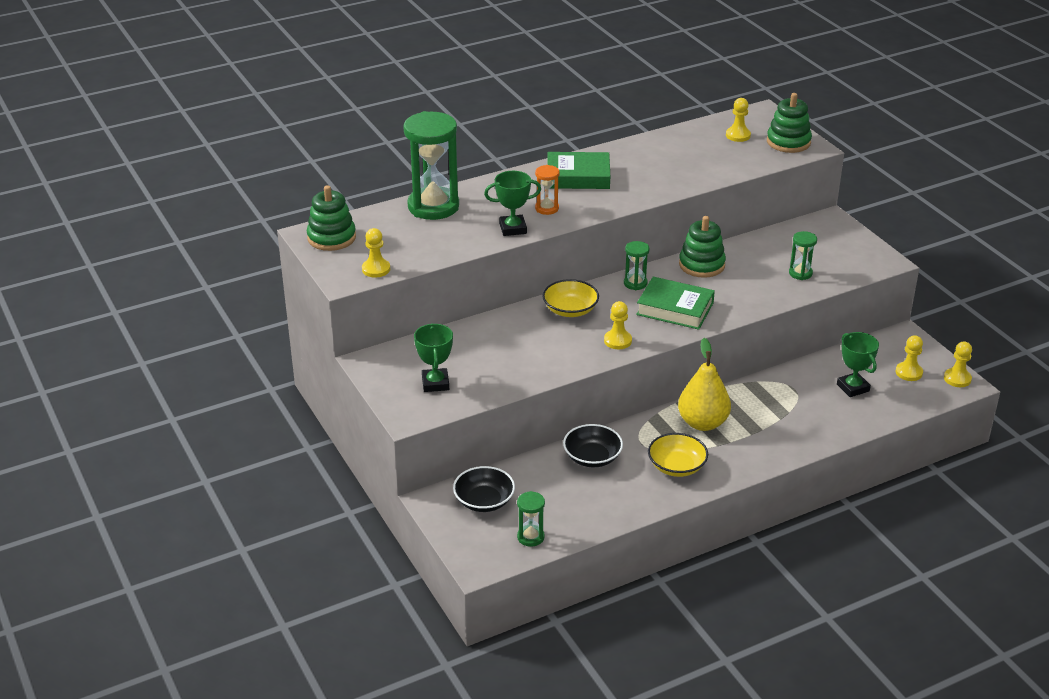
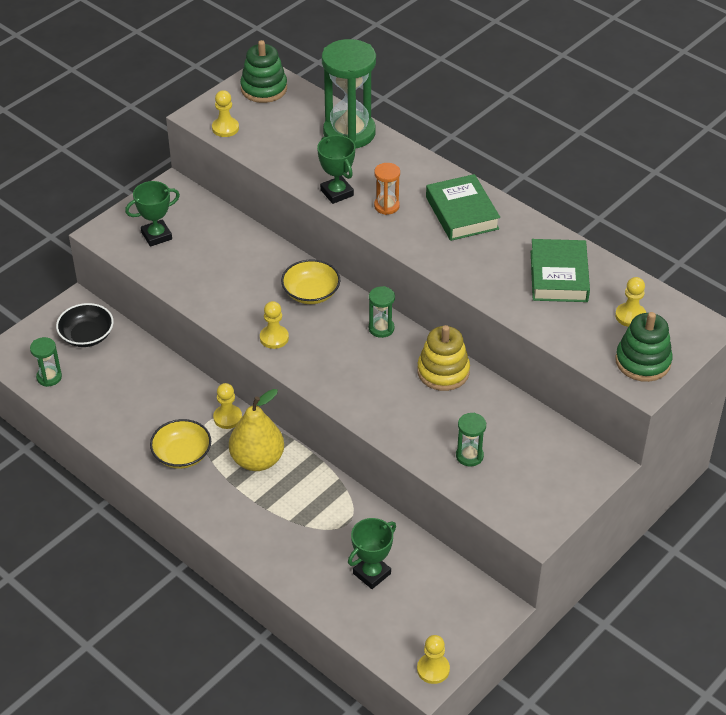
camera: 70 degrees right, 10 degrees up
(592, 457) = (173, 391): black bowl -> none
(675, 309) = (349, 367): green book -> green book (558, 276)
(701, 265) = (443, 372): green stacking toy -> yellow stacking toy
(909, 372) = (424, 621): yellow pawn -> yellow pawn (227, 418)

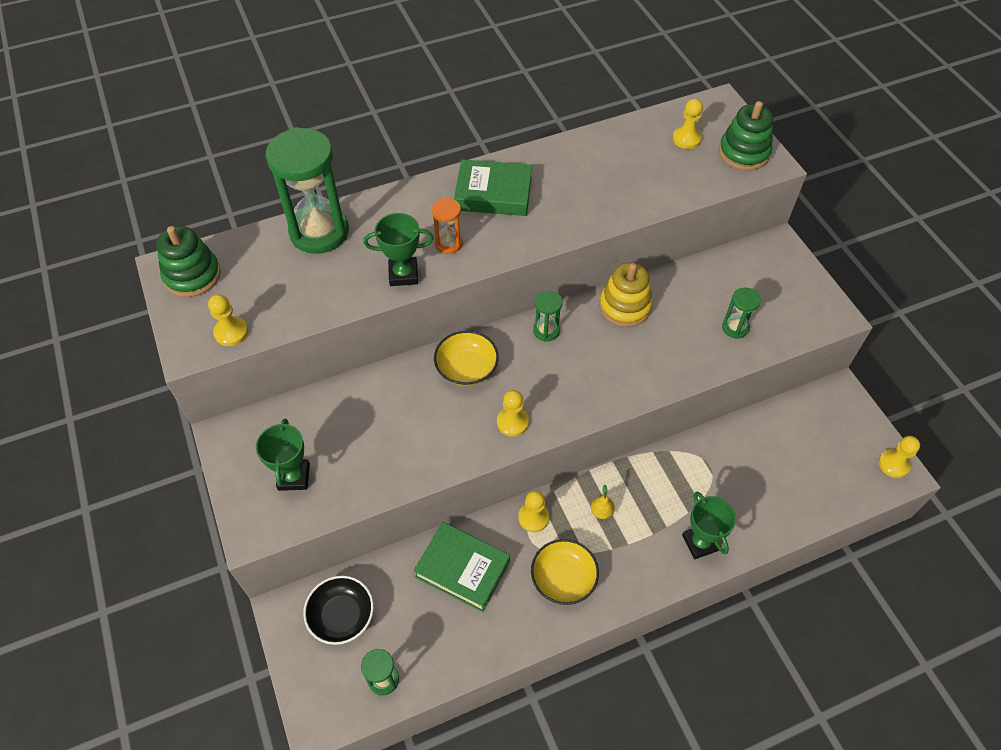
camera: 65 degrees left, 10 degrees up
(257, 460) = (601, 511): yellow pear -> yellow pear, size x0.40
(372, 573) = (775, 469): green trophy -> green trophy (700, 543)
(558, 276) = (614, 162): green book -> green book (462, 569)

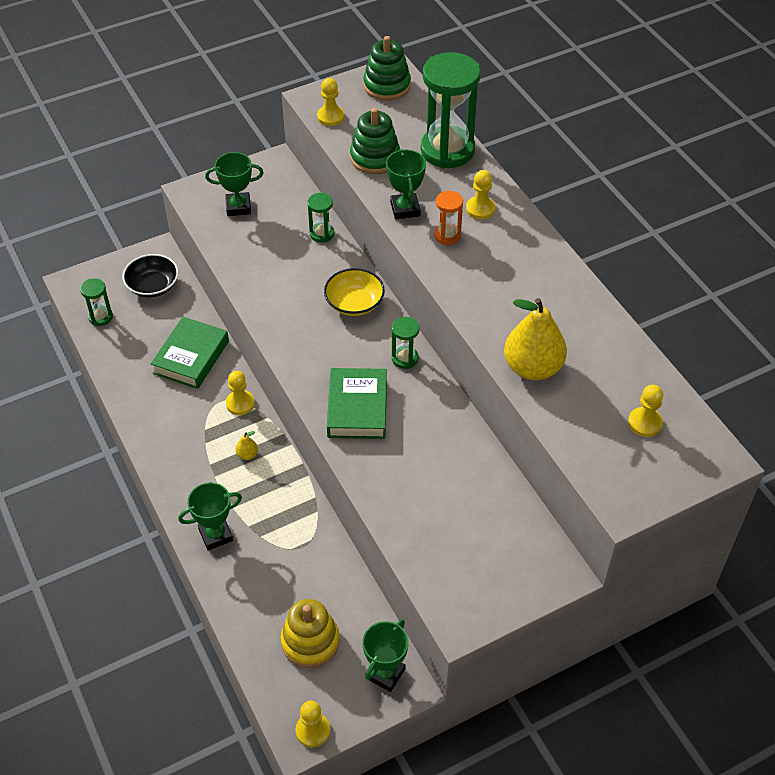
camera: 85 degrees right, 5 degrees down
(493, 193) = (520, 262): green book -> green book (357, 408)
(512, 422) = (297, 339): yellow pawn -> yellow pawn (480, 209)
(563, 578) = (181, 428): yellow bowl -> none
(625, 306) = (444, 422): yellow stacking toy -> yellow stacking toy (310, 641)
(626, 200) = (532, 368): none -> yellow pear
(735, 328) = (429, 520): green hourglass -> green hourglass (322, 234)
(743, 153) = (634, 478): green stacking toy -> green stacking toy (375, 158)
(832, 407) = (385, 673): none -> green trophy

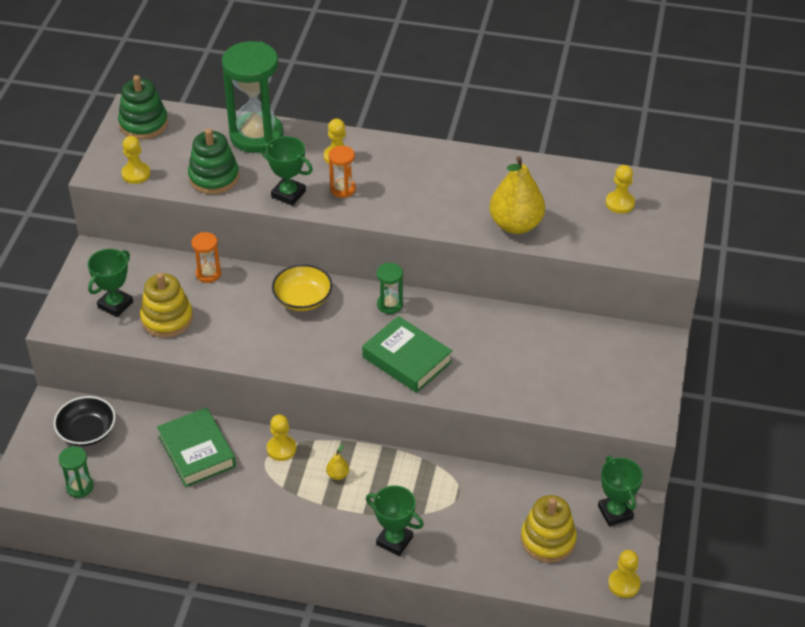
camera: 50 degrees left, 5 degrees down
(216, 535) = (394, 541): green trophy -> green trophy turned 75 degrees counterclockwise
(253, 242) = (167, 319): none -> yellow stacking toy
(322, 234) = (208, 274): green hourglass -> orange hourglass

